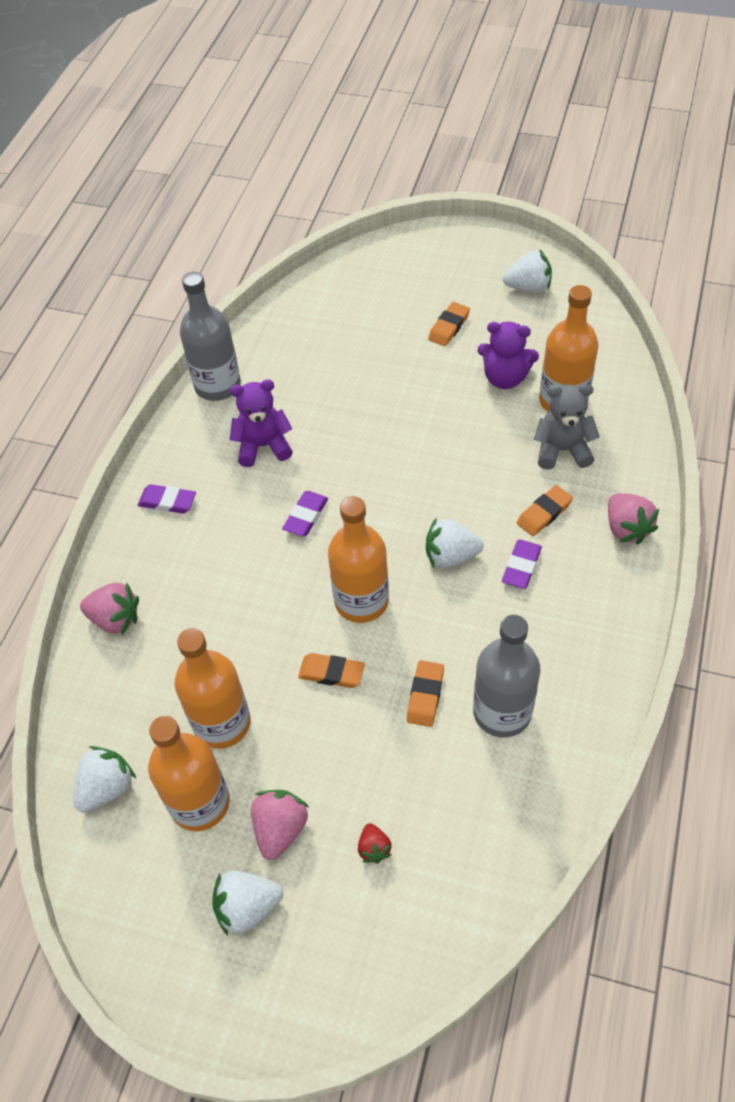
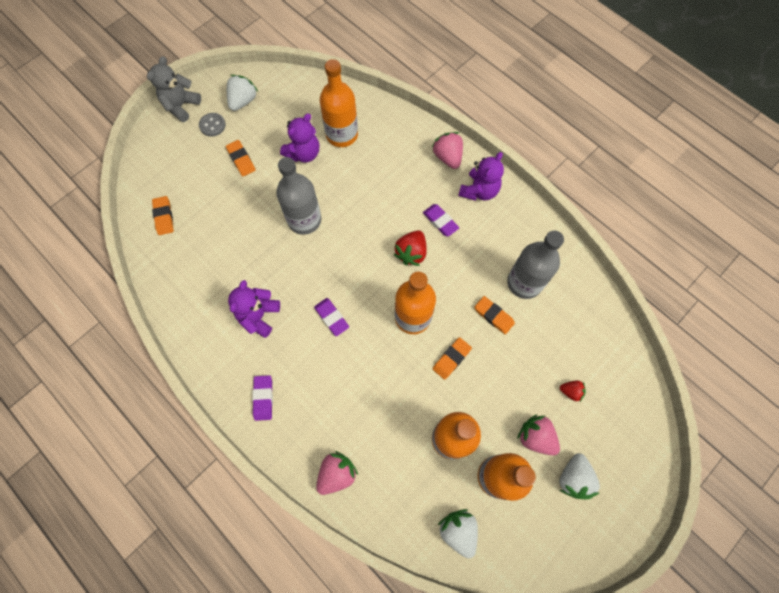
camera: 65 degrees left, 15 degrees up
(167, 502) = (263, 398): purple eraser -> purple eraser turned 45 degrees counterclockwise
(217, 385) = (185, 320): grey bottle -> grey bottle (304, 220)
(451, 556) = (411, 253): white strawberry -> red strawberry
(472, 279) = (212, 125): none -> grey button
(544, 513) = (413, 190): orange eraser -> orange eraser (164, 217)
(562, 450) = (376, 156): grey teddy bear -> grey teddy bear (181, 106)
(604, 590) = (479, 191): none -> purple teddy bear
(626, 528) = (447, 157): pink strawberry -> pink strawberry turned 120 degrees counterclockwise

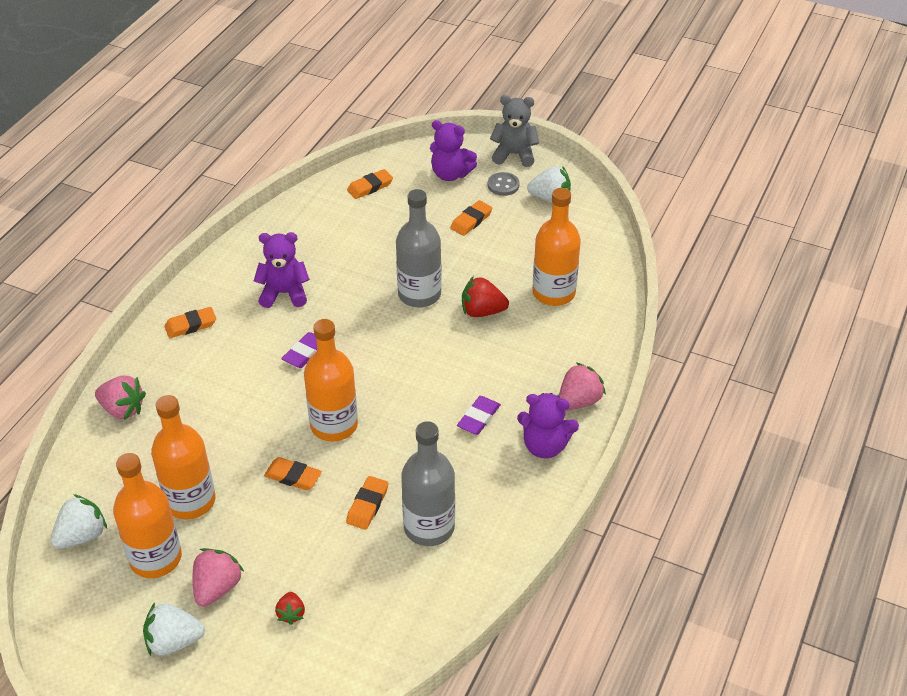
camera: 70 degrees right, 25 degrees down
(263, 398) = (191, 325): purple eraser -> orange eraser
(304, 153) = (508, 268): purple teddy bear -> purple teddy bear (450, 174)
(411, 253) = (420, 401): red strawberry -> red strawberry (482, 311)

